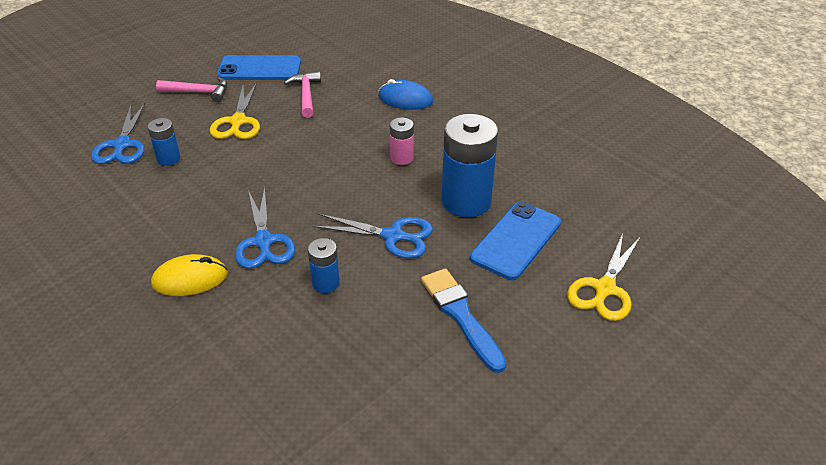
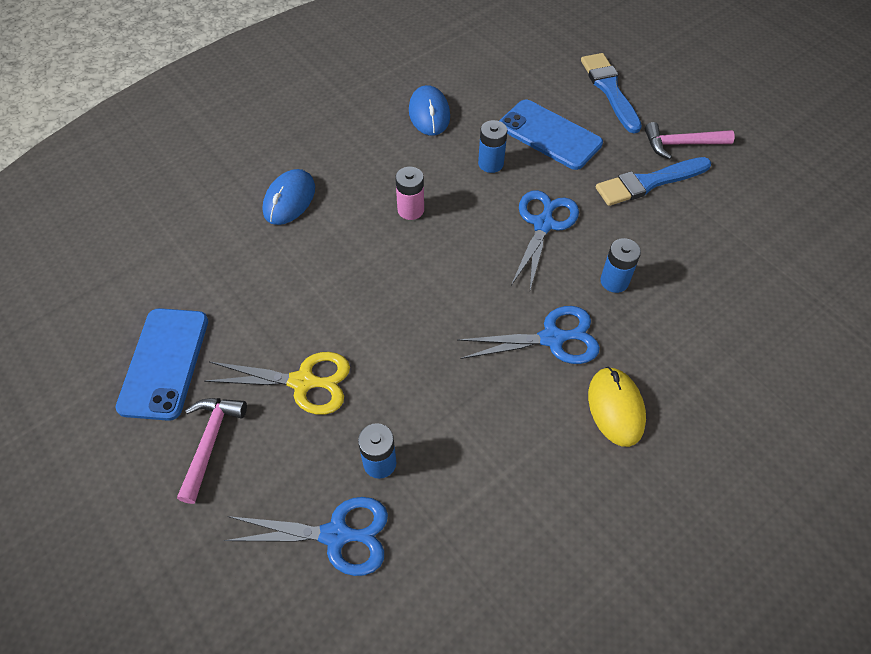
camera: 85 degrees left, 15 degrees up
(306, 95) = (253, 303): pink hammer -> pink hammer (681, 144)
(466, 201) = (490, 163): blue battery -> blue battery, size x0.50
(524, 161) = (429, 113): none -> blue mouse
(604, 289) = (609, 90): yellow scissors -> blue brush

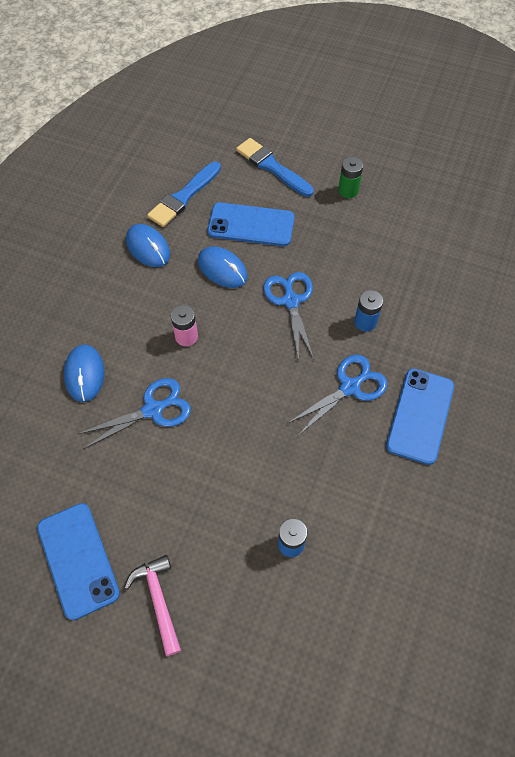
camera: 30 degrees left, 5 degrees up
(303, 382) = (196, 515): yellow scissors -> none
(337, 535) = (295, 612): blue scissors -> blue scissors (153, 409)
(490, 163) = (222, 269): blue battery -> blue mouse
(616, 407) = (420, 416): yellow mouse -> blue phone
(649, 182) = (344, 232): blue brush -> blue brush (183, 197)
(681, 144) = (348, 190): pink hammer -> green battery

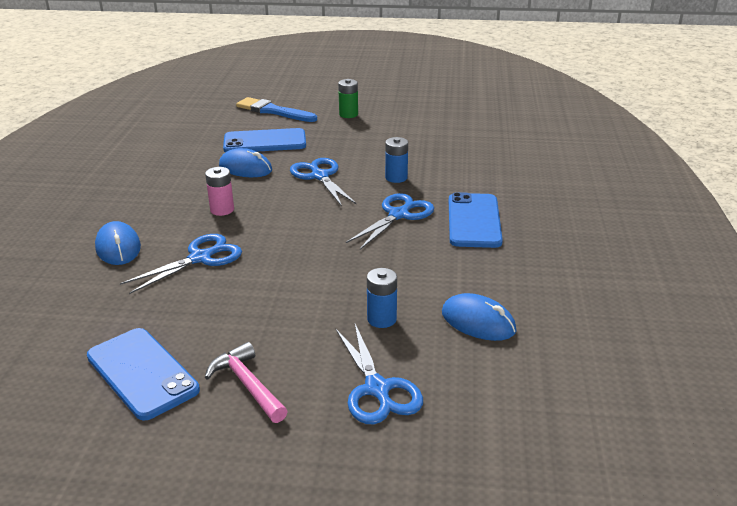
camera: 15 degrees left, 30 degrees down
(148, 247) = (166, 166): blue mouse -> blue mouse (478, 322)
(183, 197) = (193, 135): blue brush -> none
(262, 637) = (377, 389): none -> blue scissors

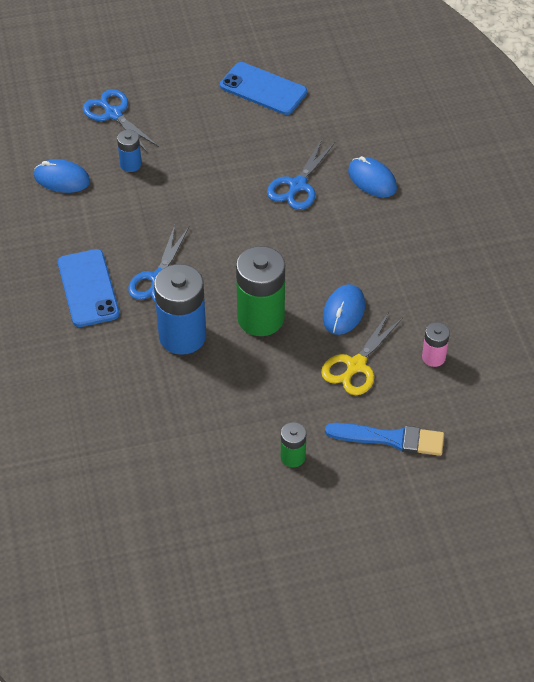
camera: 160 degrees right, 20 degrees up
(222, 210) = (322, 244): pink battery -> pink battery (433, 357)
(245, 168) = (343, 311): blue mouse -> blue mouse turned 75 degrees counterclockwise
(248, 385) = (193, 98): pink hammer -> none
(265, 142) = (356, 366): blue phone -> yellow scissors
(319, 176) = (261, 318): blue scissors -> green battery
(396, 178) = (182, 336): blue battery -> blue battery, size x2.01

